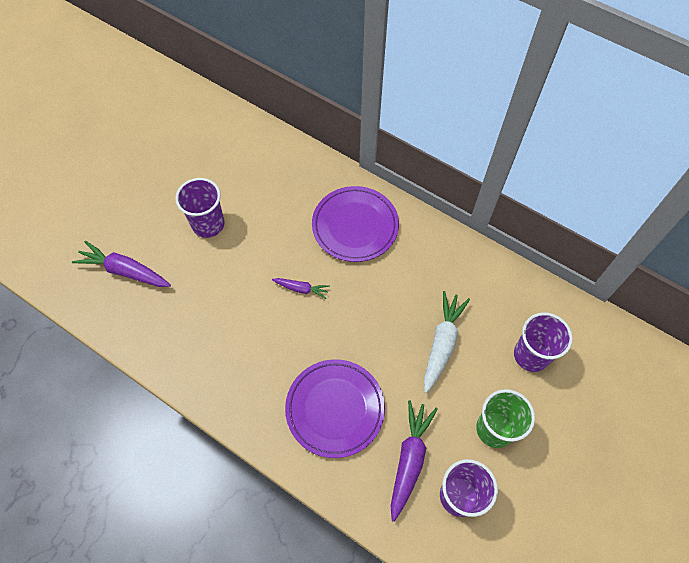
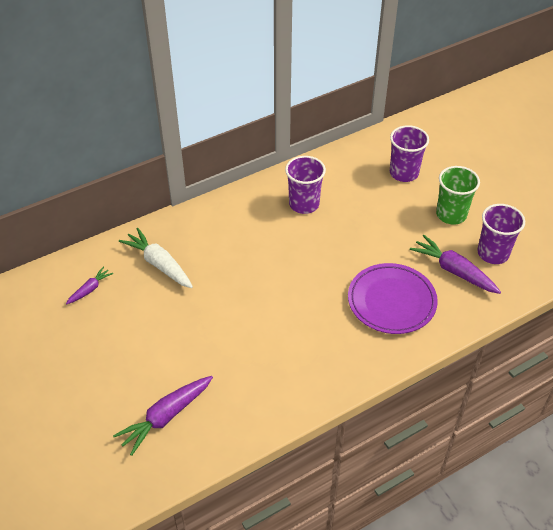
camera: 65 degrees left, 15 degrees down
(208, 224) = (158, 332): purple cup -> purple cup (304, 204)
(301, 289) = (270, 286): purple carrot -> purple carrot (90, 289)
(355, 226) = (231, 230): purple plate -> none
(442, 343) = (368, 217): white carrot -> white carrot (159, 264)

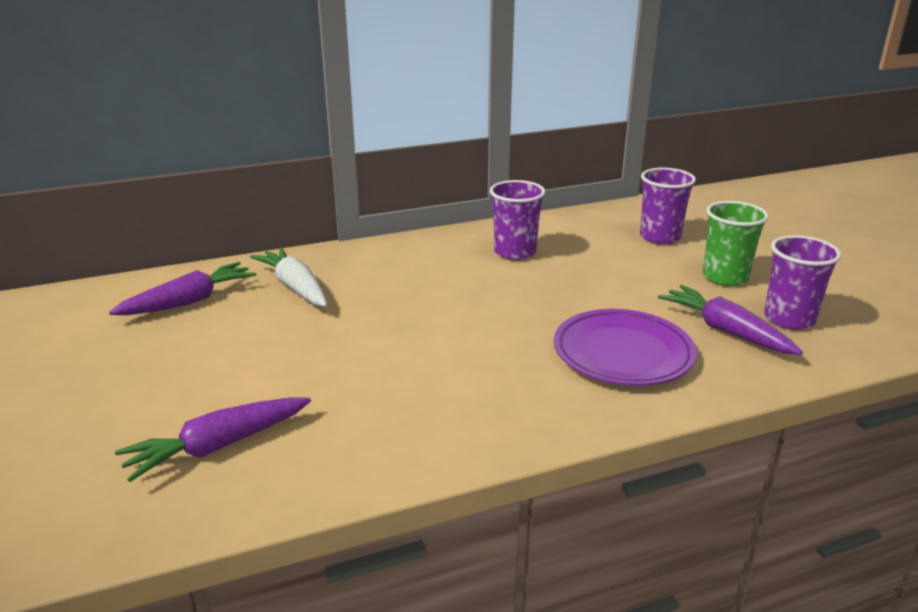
camera: 10 degrees right, 20 degrees down
(90, 289) = (189, 301): purple carrot -> purple carrot, size x1.80

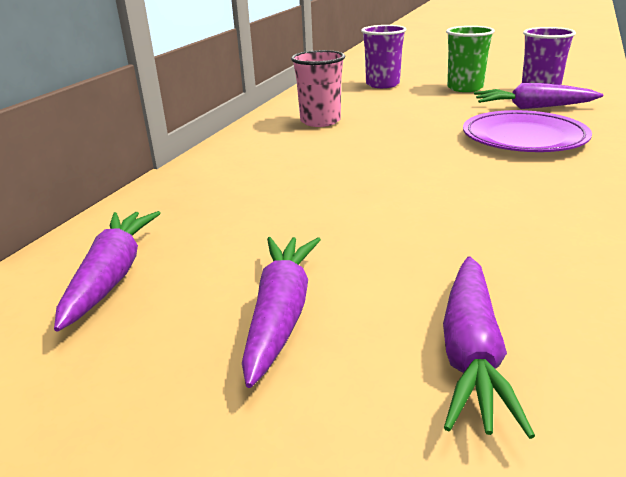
camera: 45 degrees left, 0 degrees up
(201, 368) = (281, 314): none -> purple carrot
(295, 287) = (204, 212): white carrot -> none
(515, 252) = (320, 121): purple cup -> pink cup

